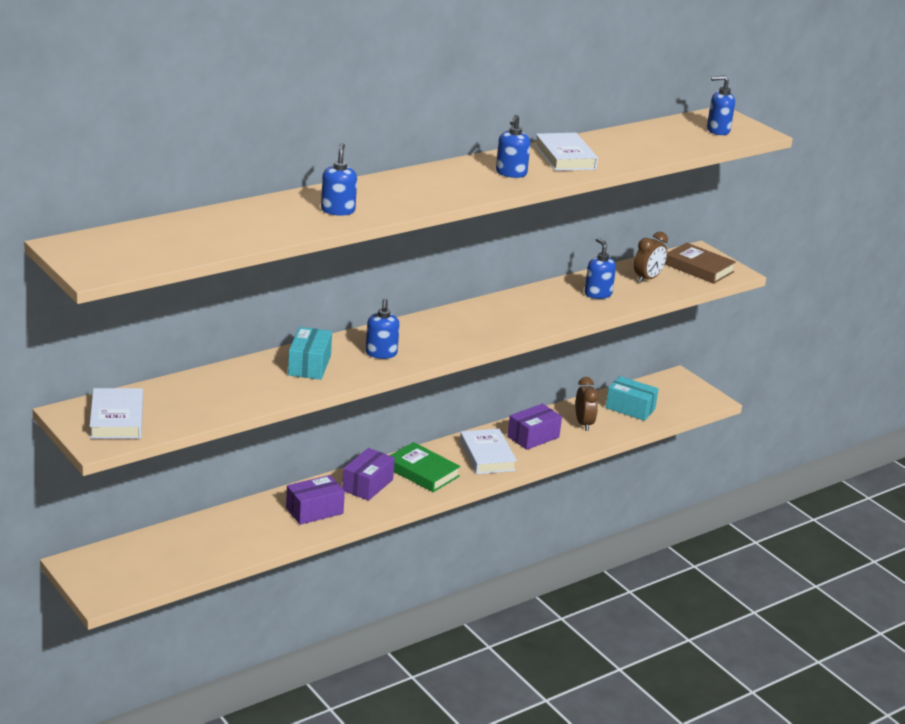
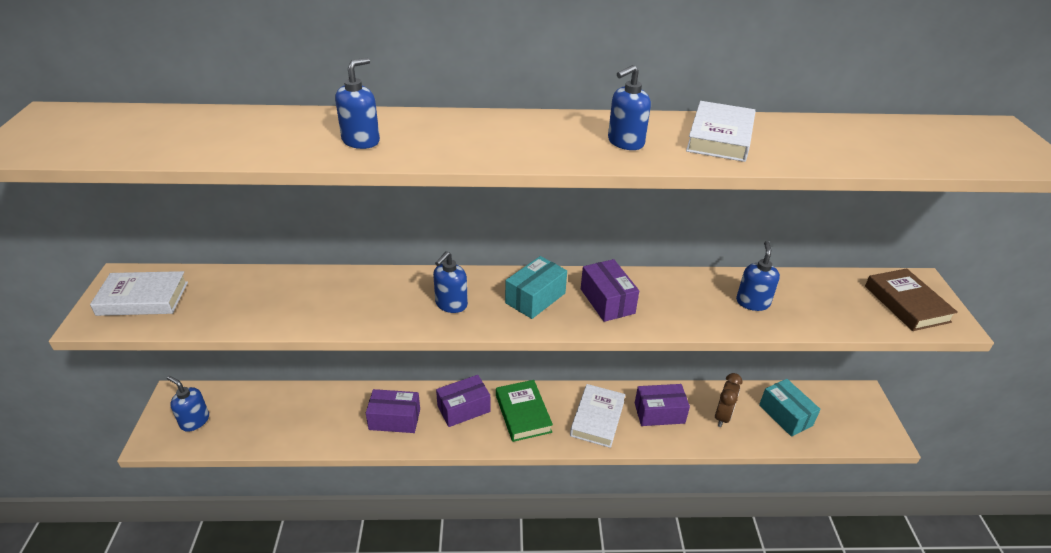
camera: 35 degrees right, 10 degrees up
(117, 419) = (143, 298): white book -> white book turned 60 degrees clockwise
(309, 365) = (370, 295): turquoise box -> turquoise box (535, 298)
(495, 320) = (607, 301): none -> purple box
(647, 279) = (829, 300): brown clock -> none
(717, 130) = (977, 146): blue soap dispenser -> blue soap dispenser (195, 421)

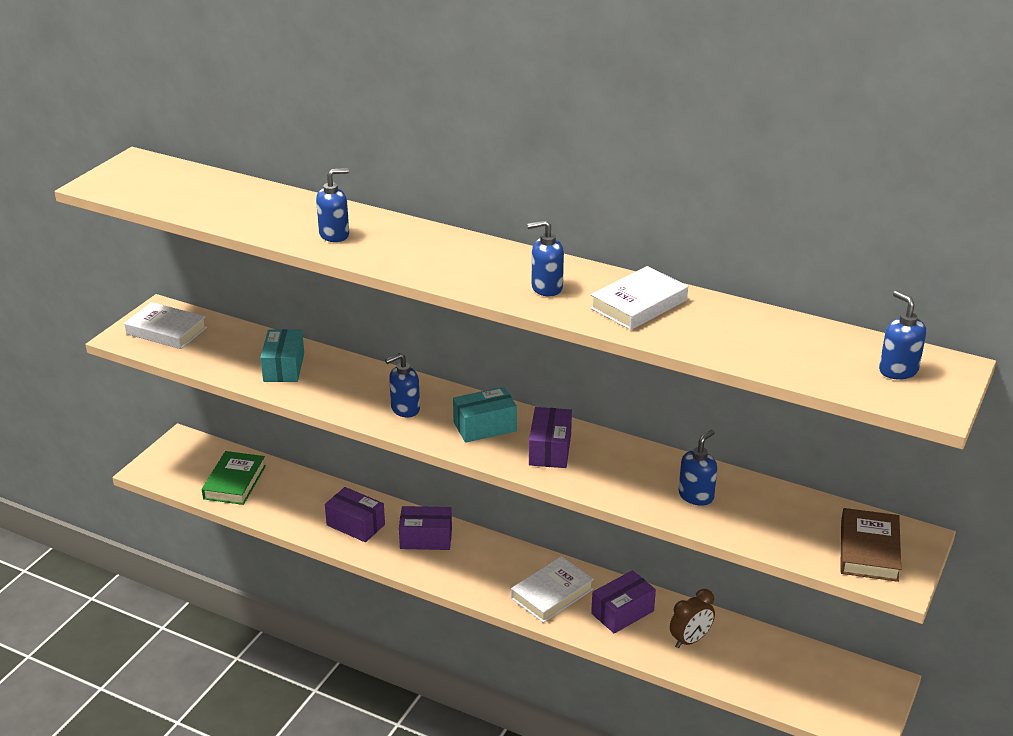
camera: 30 degrees right, 5 degrees down
(195, 421) = (187, 466): blue soap dispenser -> blue soap dispenser (898, 370)
(523, 413) = (480, 563): green book -> green book (234, 482)
(659, 413) = (622, 612): purple box -> purple box turned 60 degrees counterclockwise
(785, 415) = (765, 665): turquoise box -> turquoise box (284, 367)

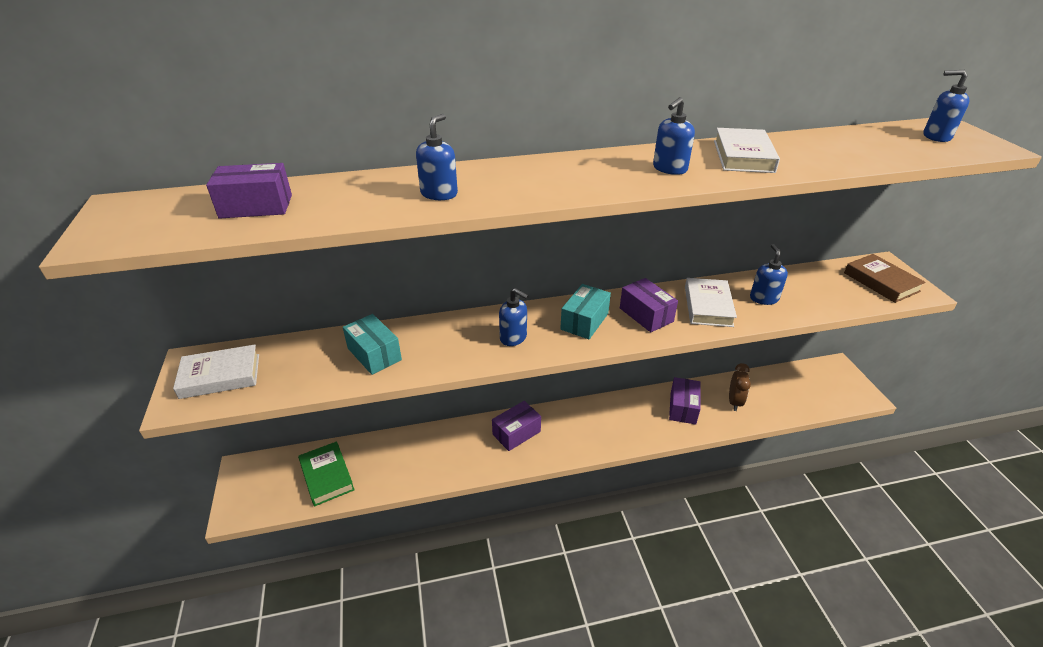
camera: 40 degrees left, 5 degrees up
(355, 525) = (458, 453): purple box -> purple box (256, 206)
(405, 409) = (513, 338): blue soap dispenser -> blue soap dispenser turned 75 degrees counterclockwise
(552, 593) = (633, 421): white book -> white book (708, 306)

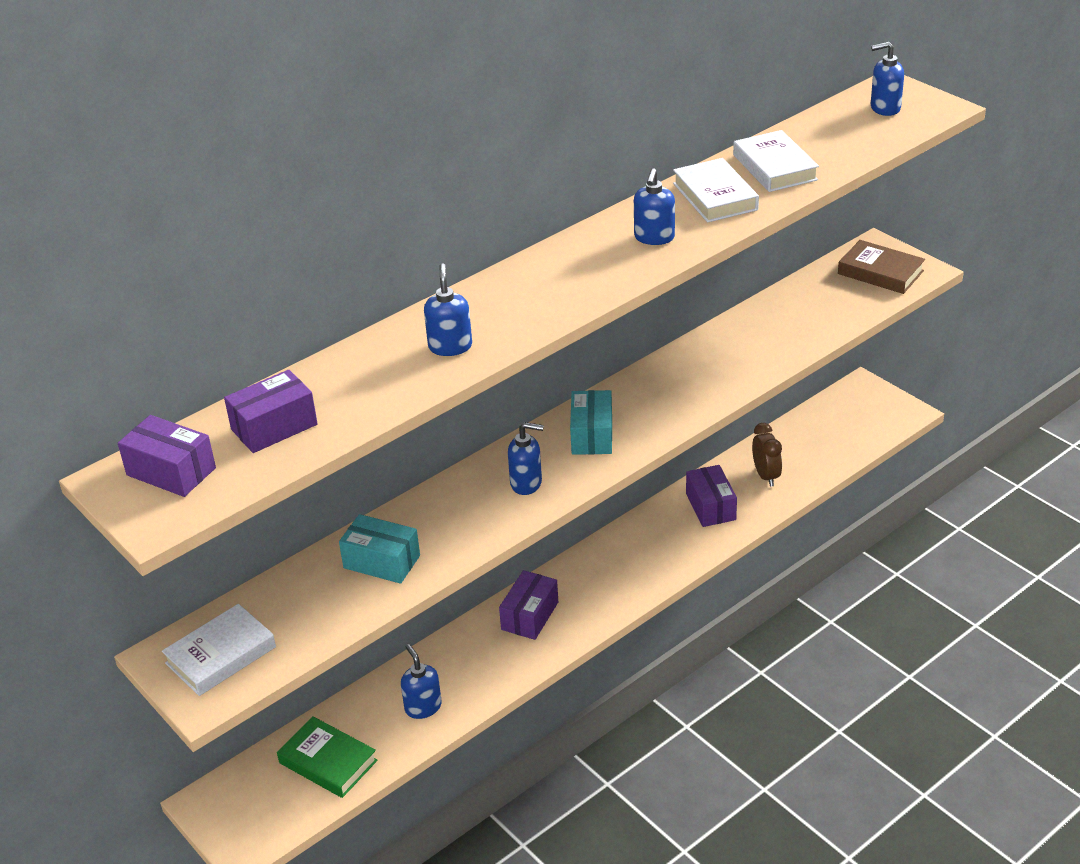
camera: 25 degrees left, 0 degrees up
(646, 315) = (654, 402): purple box -> purple box (171, 471)
(708, 306) = (715, 368): white book -> white book (774, 167)
(763, 298) = (768, 337): blue soap dispenser -> blue soap dispenser (423, 707)

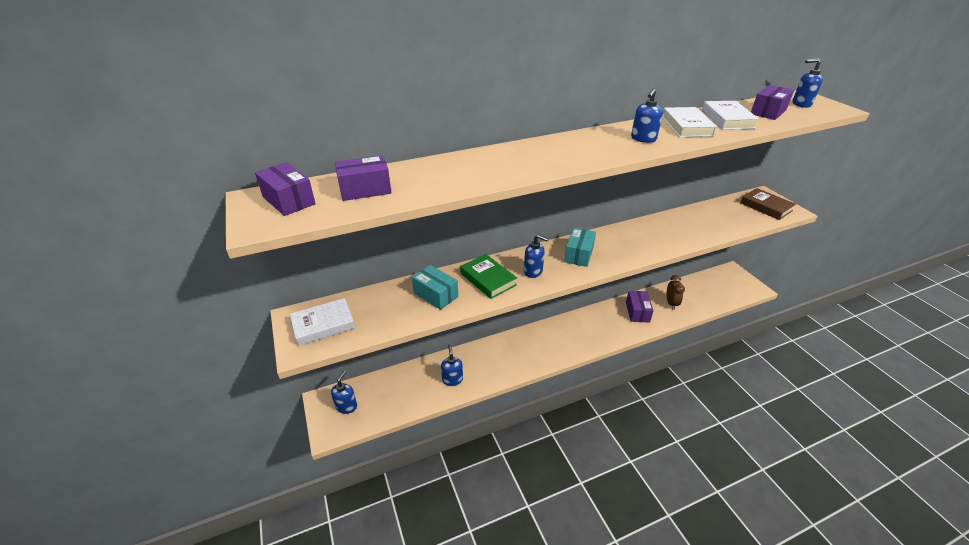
camera: 15 degrees right, 0 degrees up
(328, 762) = (392, 396): green book -> green book (488, 279)
(450, 346) = (495, 169): blue soap dispenser -> blue soap dispenser (346, 406)
(530, 616) = (525, 345): purple box -> purple box (768, 112)

